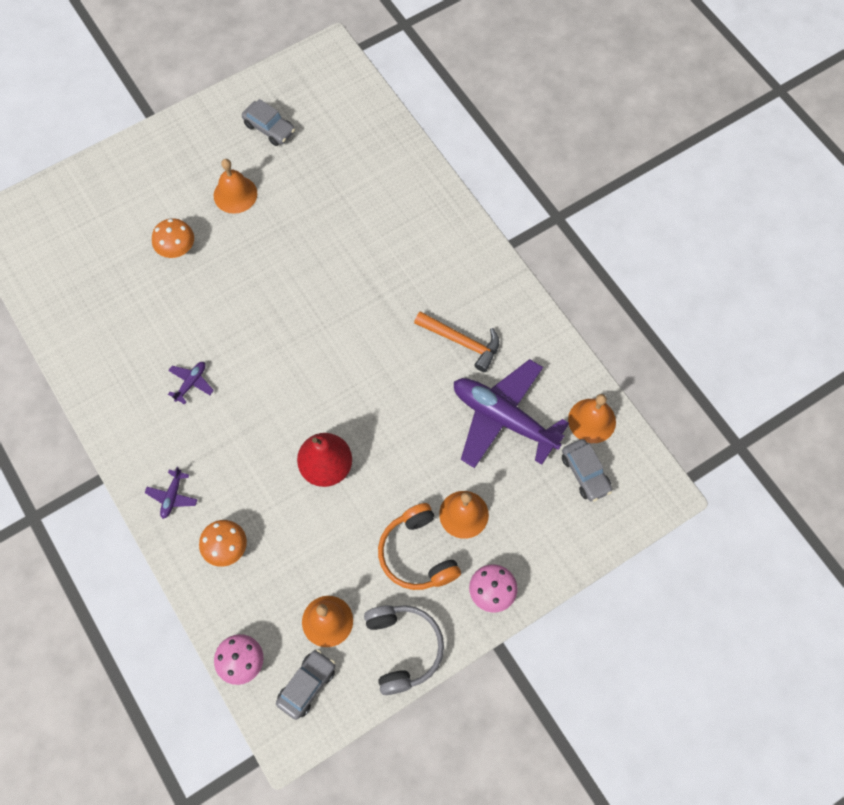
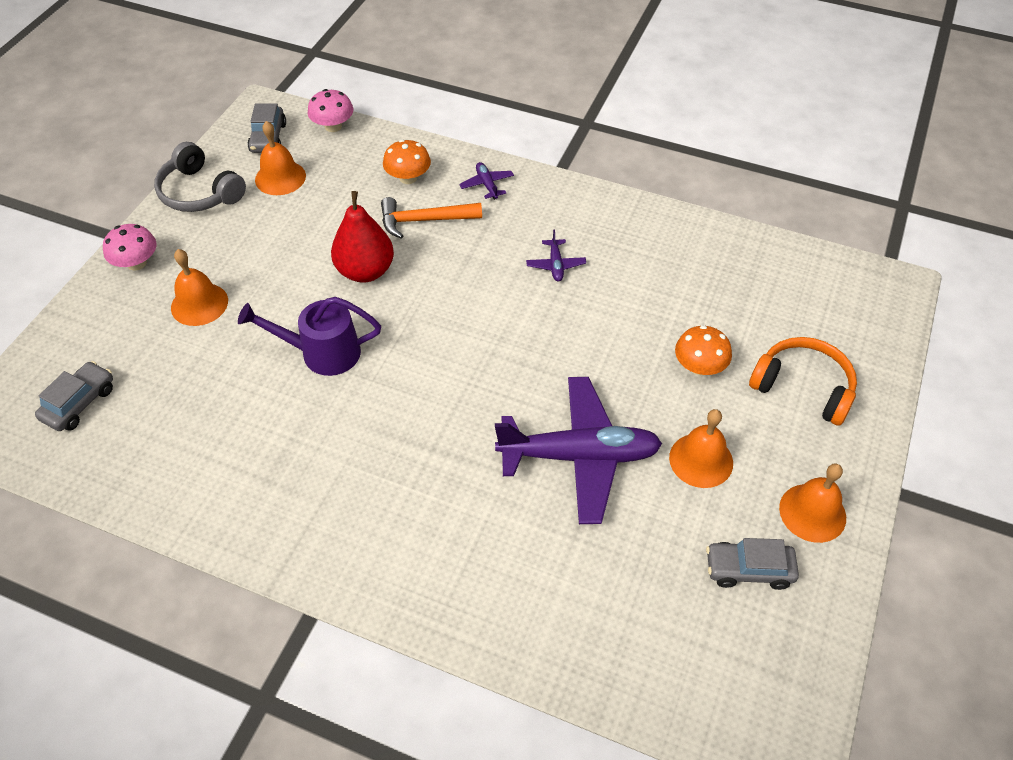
camera: 145 degrees right, 15 degrees down
(403, 412) = (321, 353): none -> purple watering can
(417, 554) = (228, 254): orange headphones -> orange headphones (803, 387)
(462, 342) = (299, 455): orange hammer -> orange hammer (424, 220)
(503, 418) = (203, 405): purple plane -> purple plane (579, 456)
(585, 473) = (79, 403): grey car -> grey car turned 90 degrees clockwise
(592, 420) = (93, 458): orange bell -> orange bell (812, 512)

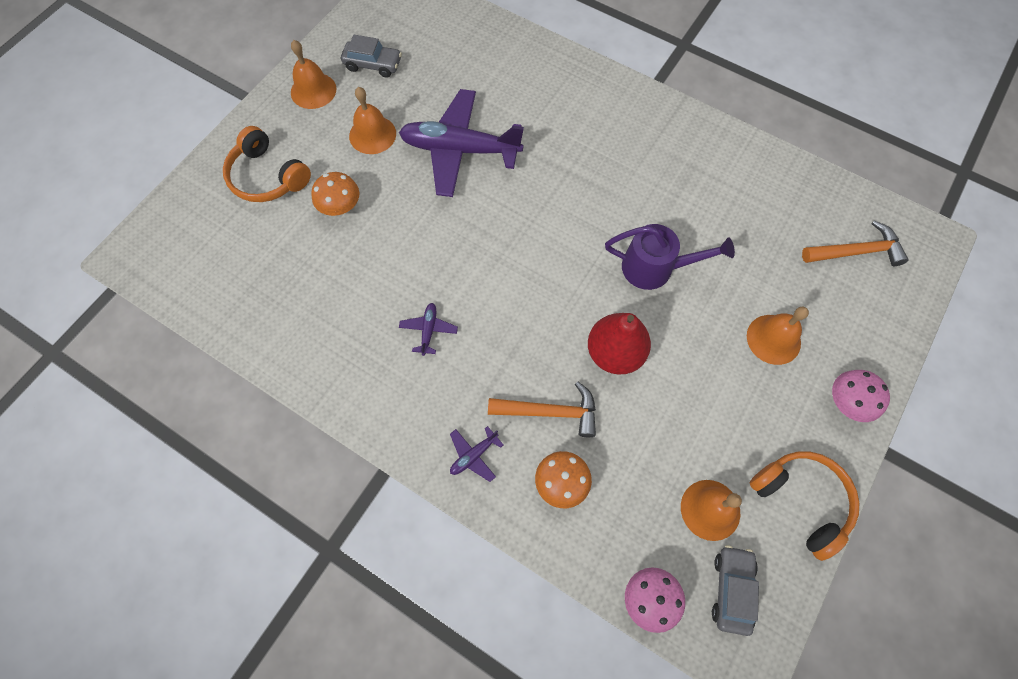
camera: 170 degrees left, 15 degrees up
(79, 403) = (856, 251): grey car -> orange hammer
(200, 192) = (801, 501): grey headphones -> orange headphones
(487, 185) = (474, 455): purple plane -> purple plane turned 60 degrees clockwise

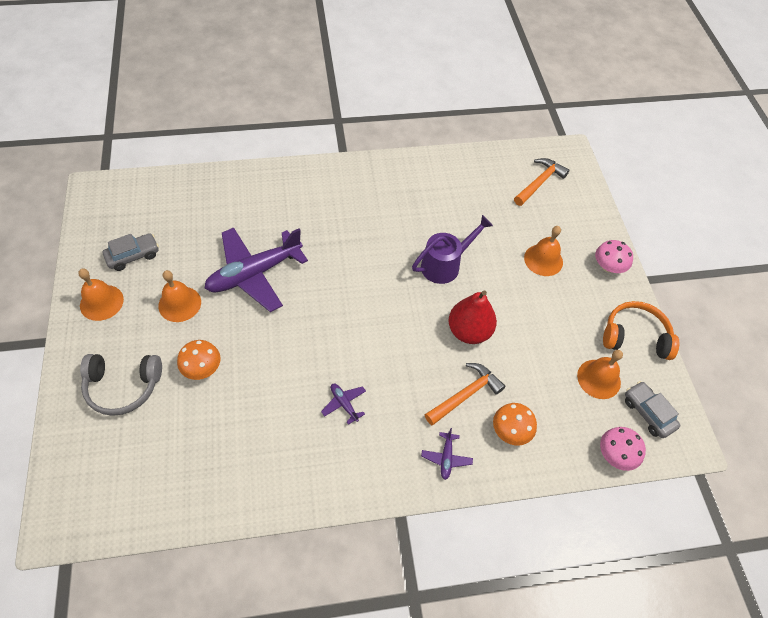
camera: 45 degrees left, 10 degrees down
(268, 176) = (123, 386): orange headphones -> grey headphones

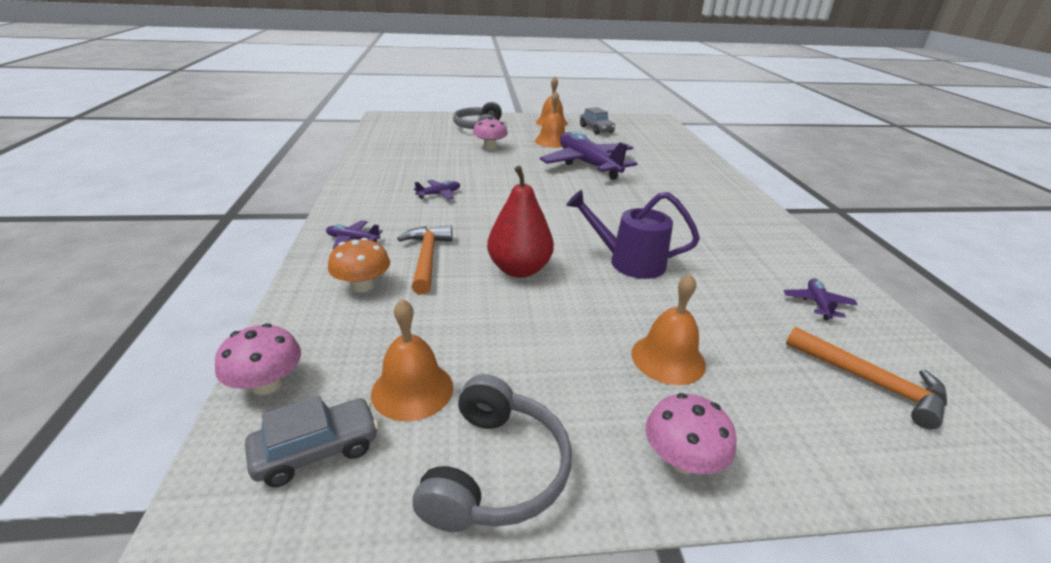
camera: 95 degrees right, 25 degrees down
(202, 368) = (490, 147): orange mushroom -> pink mushroom
(445, 264) = (628, 262): purple watering can -> purple watering can turned 135 degrees clockwise
(465, 394) = (426, 258): orange hammer -> orange hammer turned 150 degrees counterclockwise
(475, 178) = (817, 304): none -> purple plane
(635, 337) = (495, 470): orange headphones -> grey headphones

